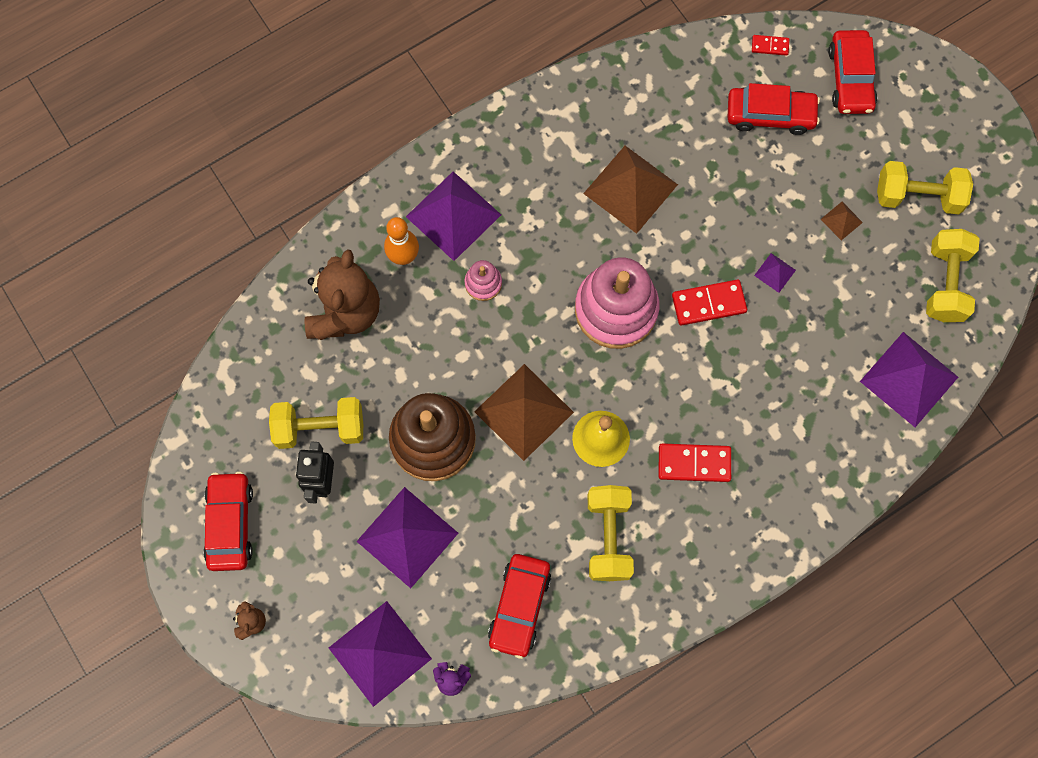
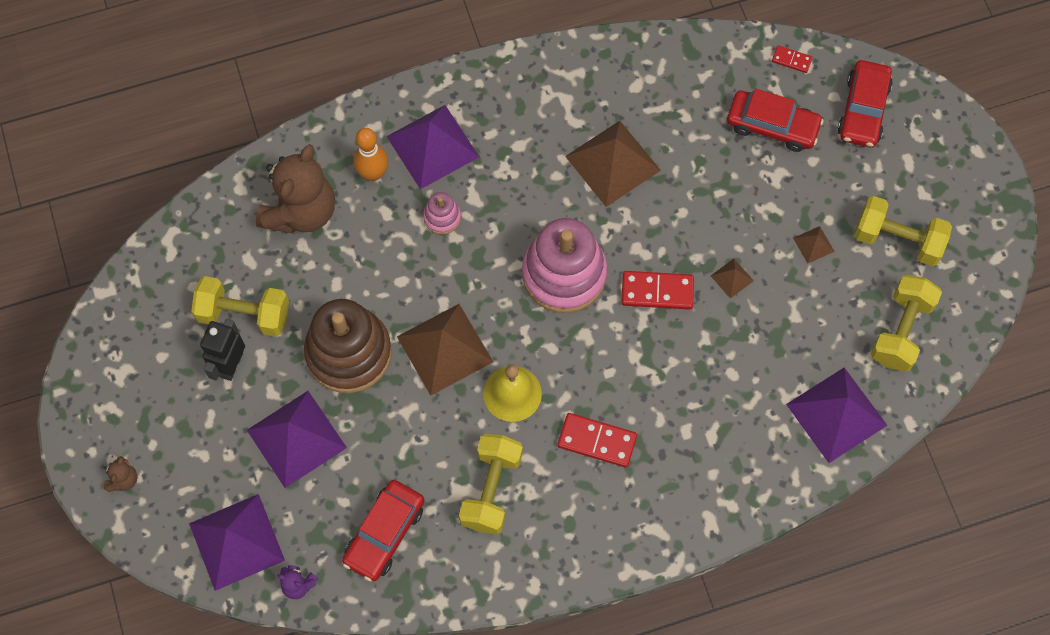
camera: 15 degrees right, 5 degrees down
(230, 524) = (132, 382): red car -> none
(775, 272) = (732, 278): purple pyramid -> brown pyramid

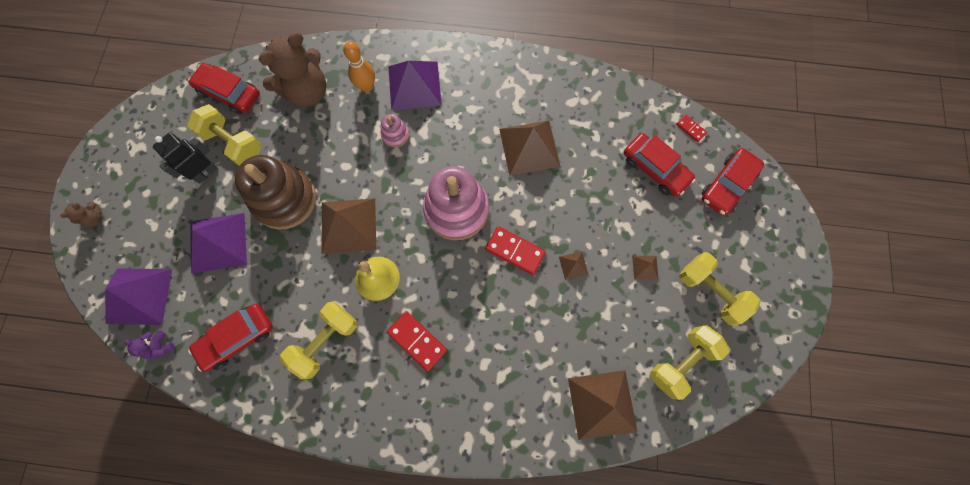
camera: 25 degrees right, 5 degrees up
(201, 255) = (229, 93): none -> red car
(836, 414) = (602, 404): purple pyramid -> brown pyramid

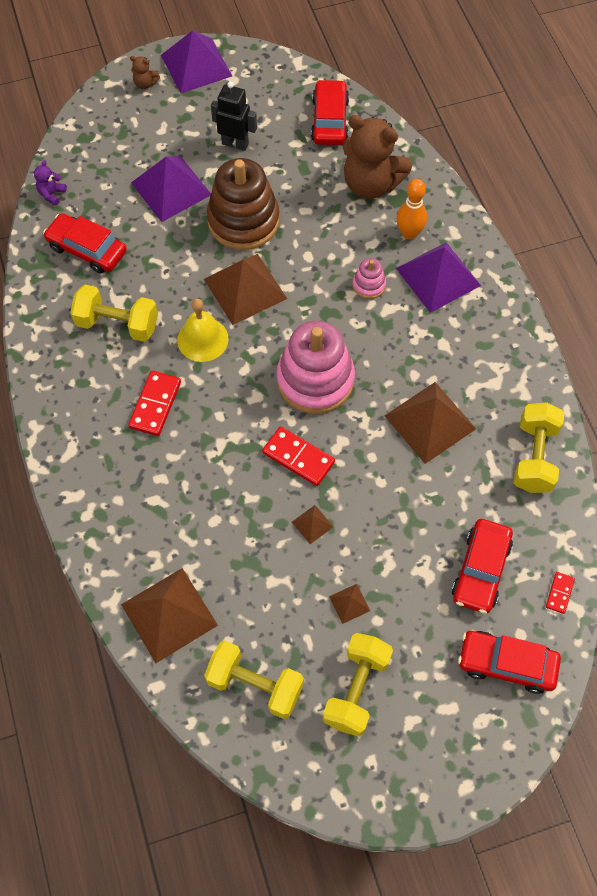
camera: 65 degrees right, 10 degrees down
(139, 296) = (90, 154): purple pyramid -> purple pyramid (196, 65)
(233, 143) = (278, 150): yellow dumbbell -> yellow dumbbell (534, 457)
(515, 251) = (298, 457): red domino -> red domino turned 60 degrees counterclockwise

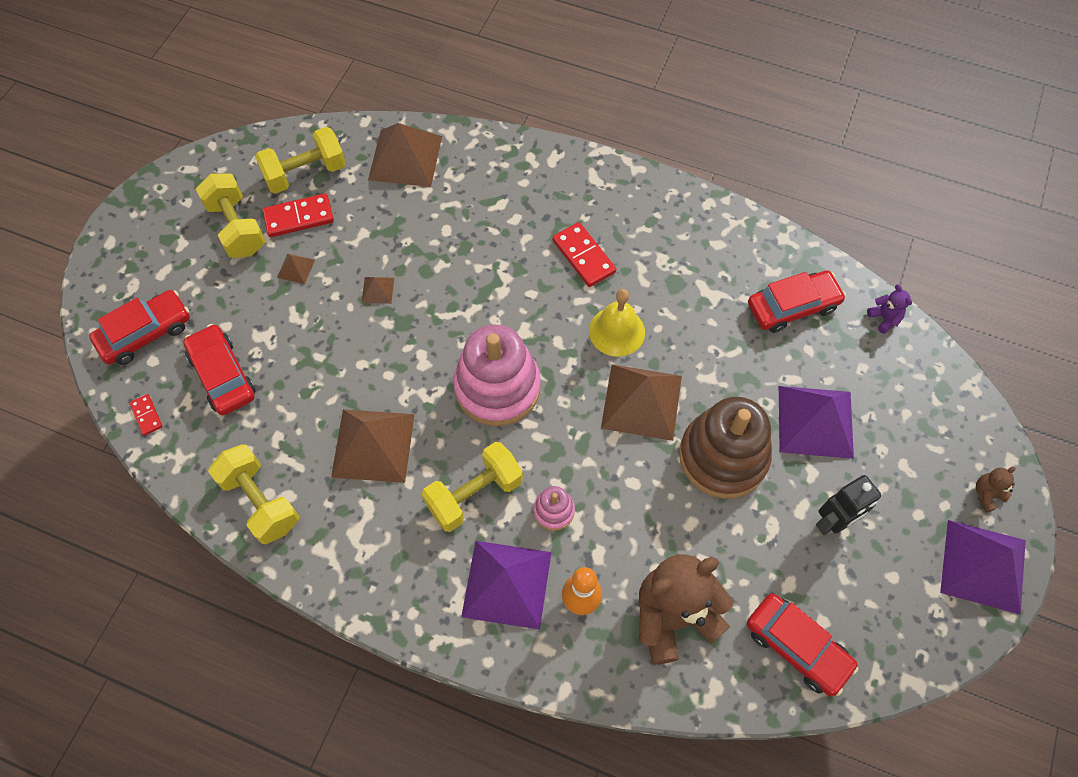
camera: 130 degrees right, 0 degrees up
(117, 324) = (688, 280): yellow dumbbell -> yellow dumbbell (474, 494)
(298, 457) = (440, 321): red domino -> red domino (299, 217)

